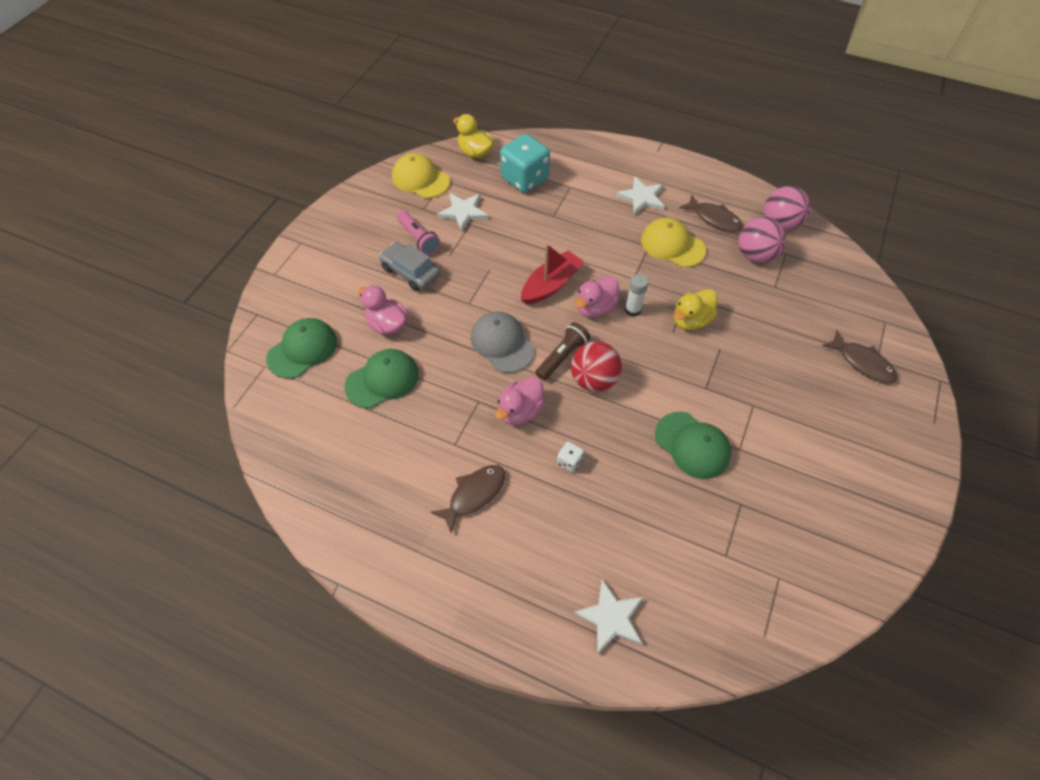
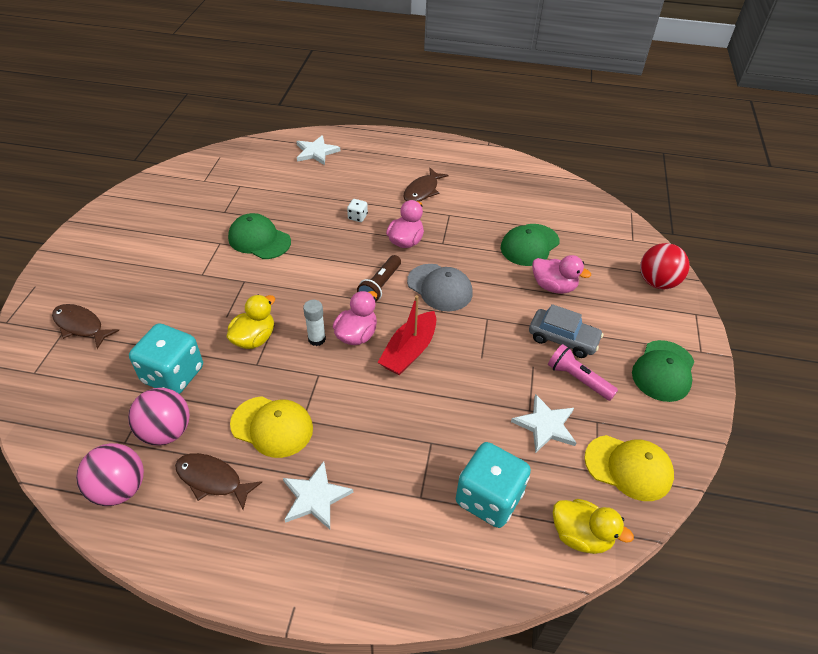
camera: 165 degrees right, 10 degrees down
(302, 349) = (612, 256): green cap -> green cap (663, 371)
(593, 380) = (348, 272): red ball -> red ball (657, 282)
(759, 299) = (173, 375): none -> turquoise dice

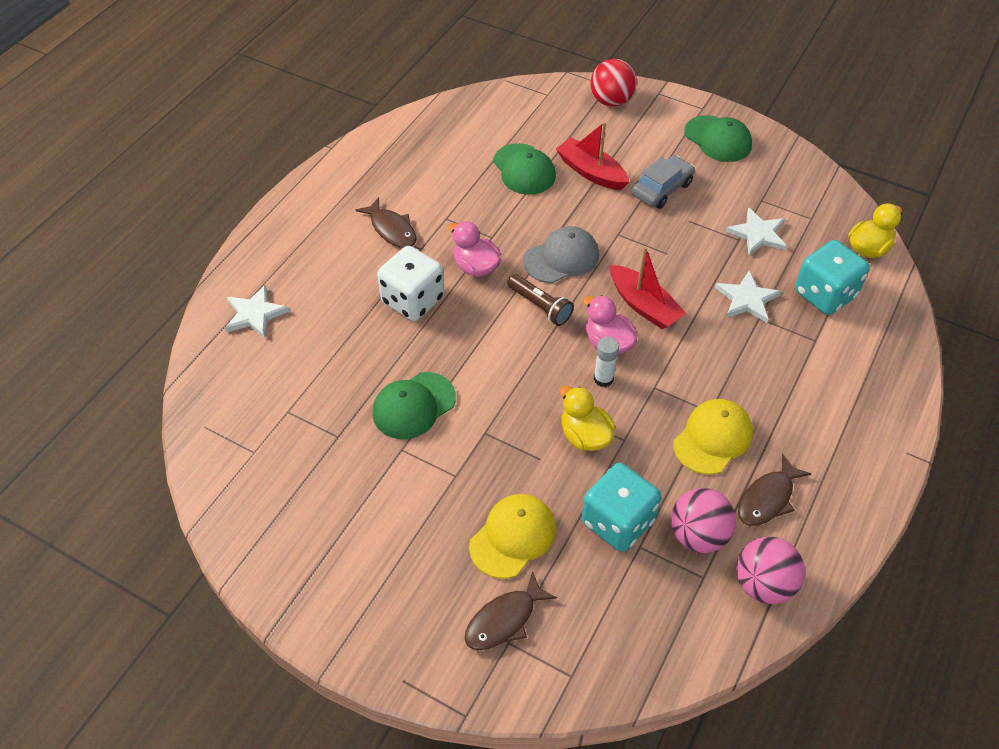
camera: 70 degrees left, 5 degrees up
(315, 497) = (802, 417): white star -> white star (747, 299)
(357, 217) = (413, 300): white dice -> white dice, size x2.35
(553, 286) = (591, 172): pink duck -> red boat
(578, 379) = (712, 195): pink flashlight -> none
(628, 467) = (811, 198): yellow cap -> yellow cap (513, 537)

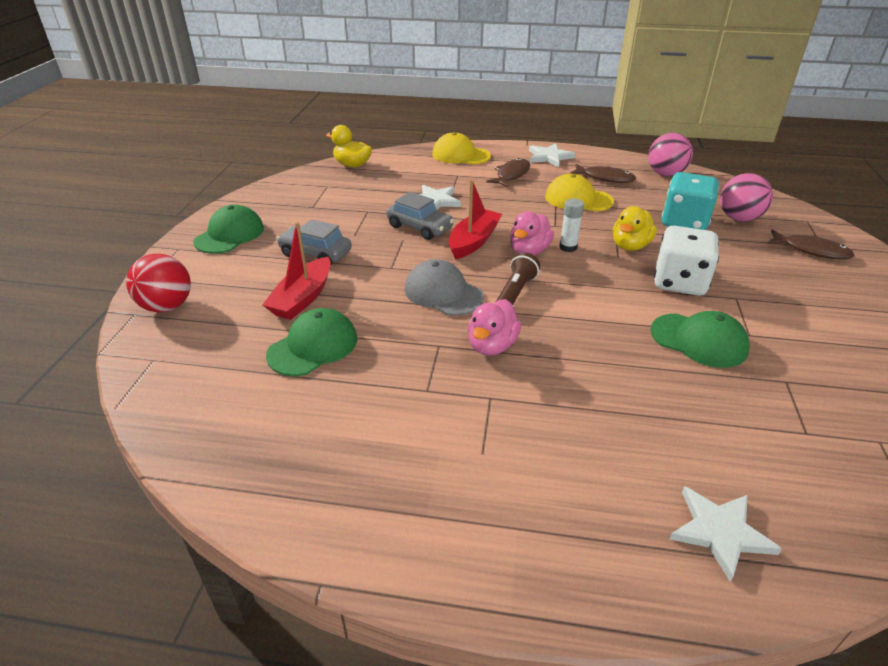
camera: 110 degrees left, 15 degrees down
(391, 229) = (474, 435): brown fish -> brown fish (511, 175)
(413, 300) = (573, 380): white dice -> white dice (679, 282)
(513, 537) = (750, 260): yellow cap -> yellow cap (460, 155)
(688, 272) = (420, 227): none -> grey car
(698, 535) = (658, 195): pink ball -> pink ball (738, 218)
(758, 234) = (357, 204): white star -> white star (549, 157)
(824, 294) = (410, 175): turquoise dice -> none

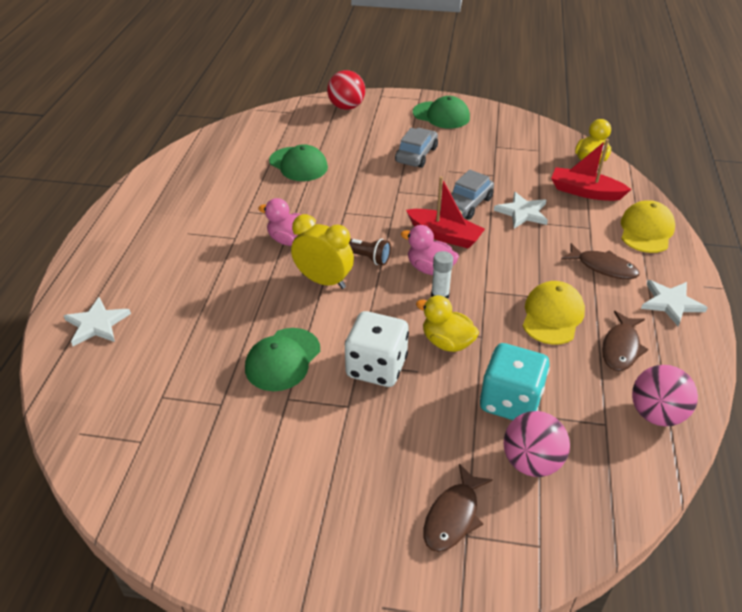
camera: 90 degrees right, 5 degrees up
(303, 298) = (354, 155): red boat -> red boat (585, 192)
(443, 293) = (360, 218): grey cap -> none
(564, 316) = (324, 281): none -> yellow clock

